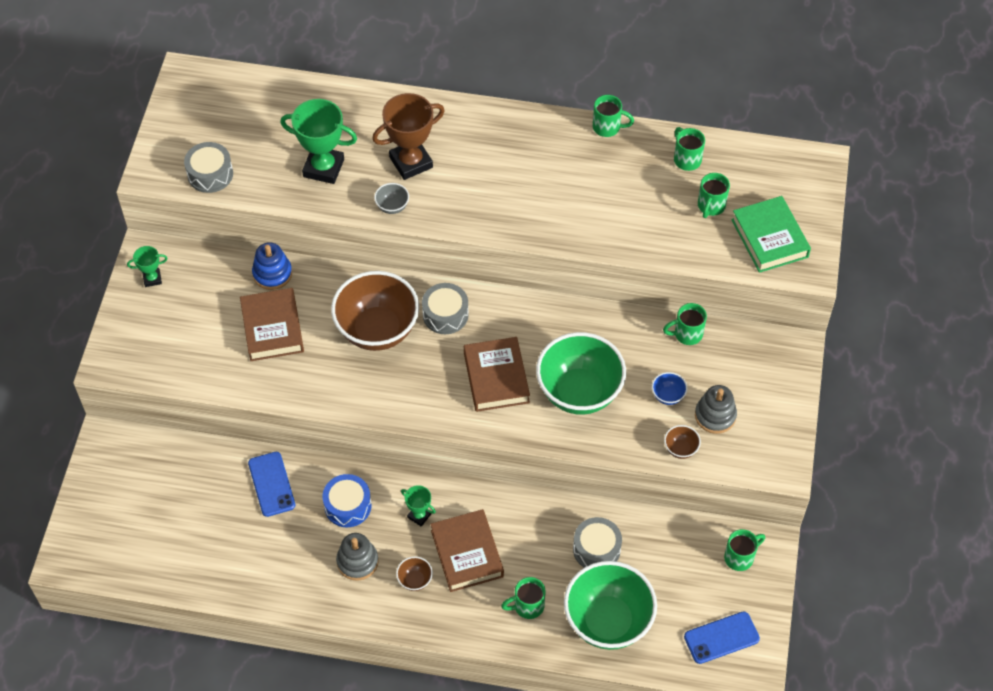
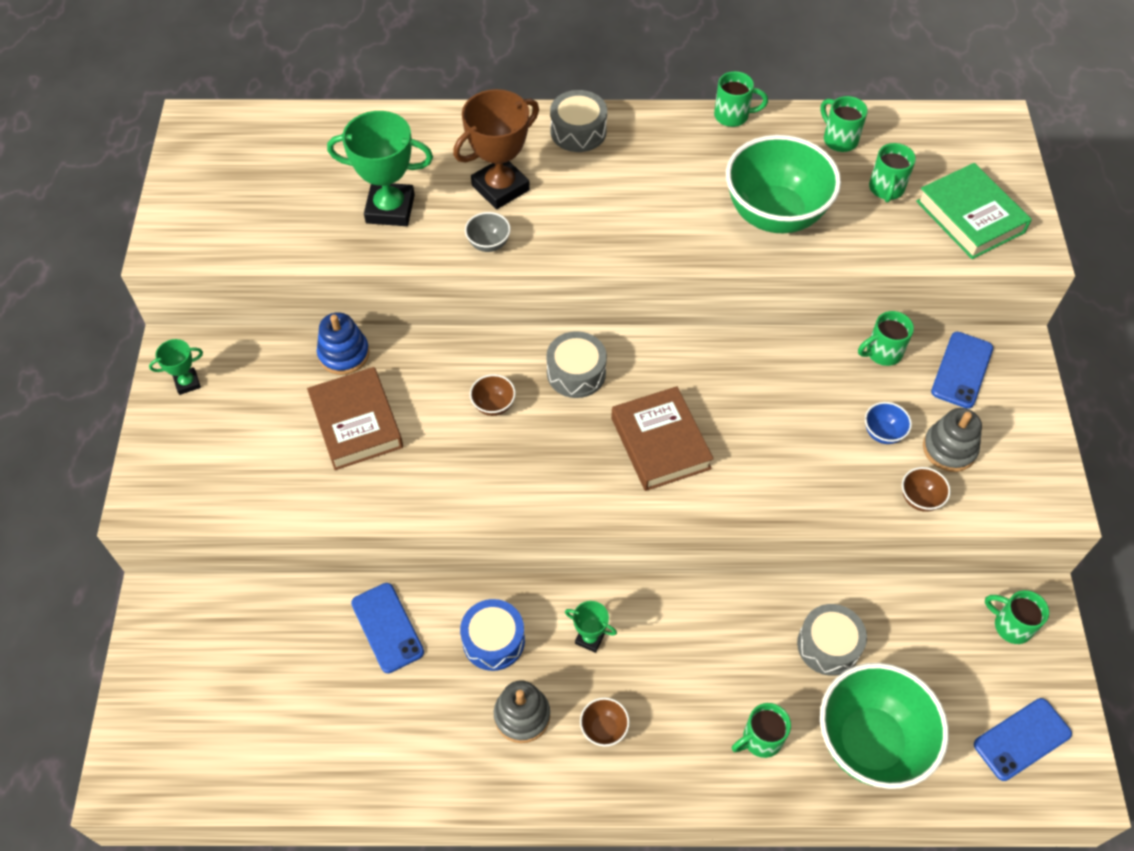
camera: 10 degrees left, 0 degrees up
(210, 174) = (243, 236): grey drum -> grey drum (578, 131)
(377, 330) = (493, 405): brown bowl -> brown bowl, size x0.40
(467, 553) = (664, 679): brown book -> none
(579, 392) = (770, 445): green bowl -> green bowl (774, 214)
(740, 557) = (1011, 625): green mug -> green mug turned 105 degrees counterclockwise
(745, 357) = (962, 370): none -> blue phone

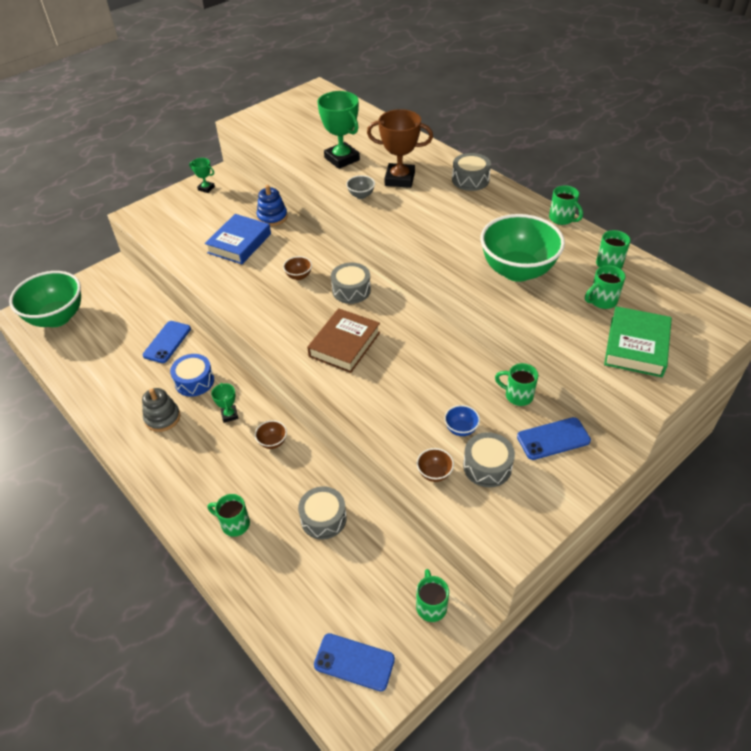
camera: 50 degrees right, 10 degrees down
(356, 423) = (239, 243): brown book -> blue book
(604, 729) = (182, 453): brown bowl -> brown bowl (272, 442)
(870, 742) = (279, 578): green bowl -> green bowl (57, 318)
(949, 449) = (487, 466): grey stacking toy -> grey drum

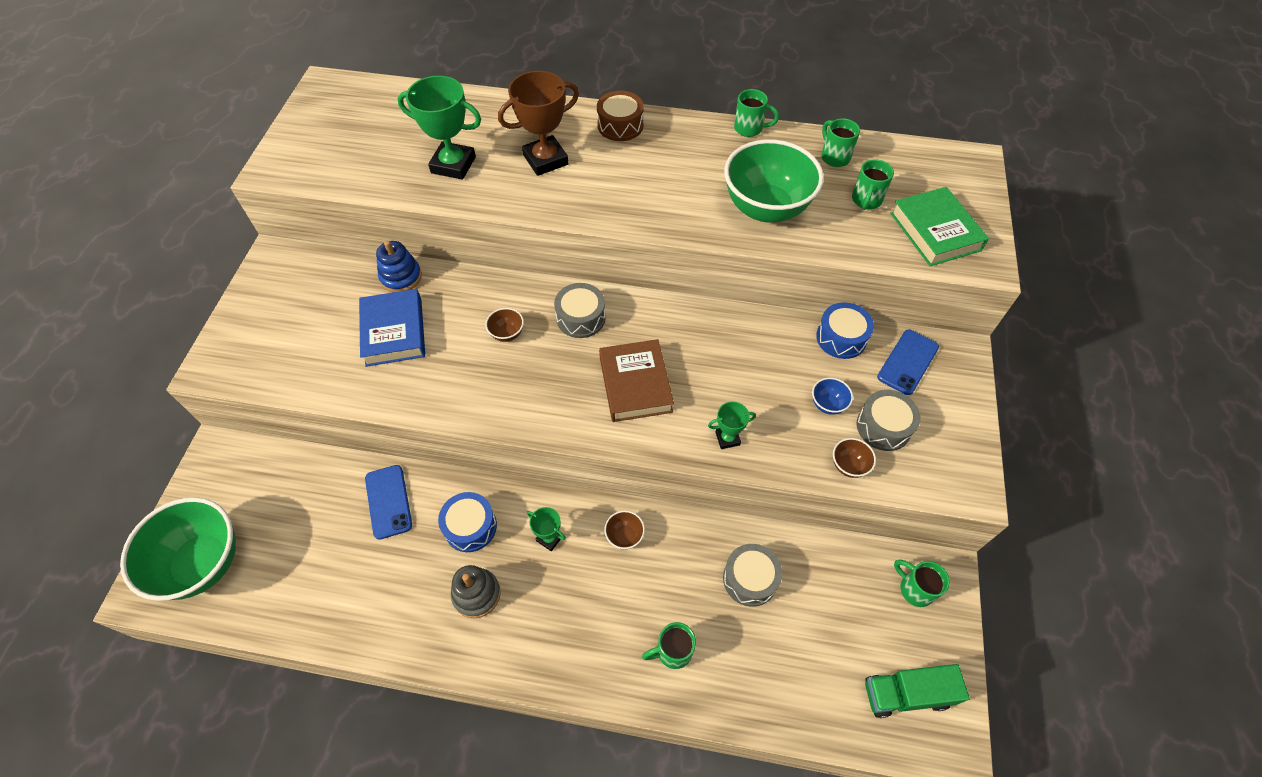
camera: 40 degrees left, 10 degrees up
(206, 188) = (274, 282): green trophy -> green trophy (727, 438)
(354, 662) = (906, 694): blue phone -> green truck
(361, 195) = (523, 201): grey bowl -> none
(470, 180) = (620, 125): grey drum -> brown drum
(517, 395) = (841, 338): green mug -> blue drum

